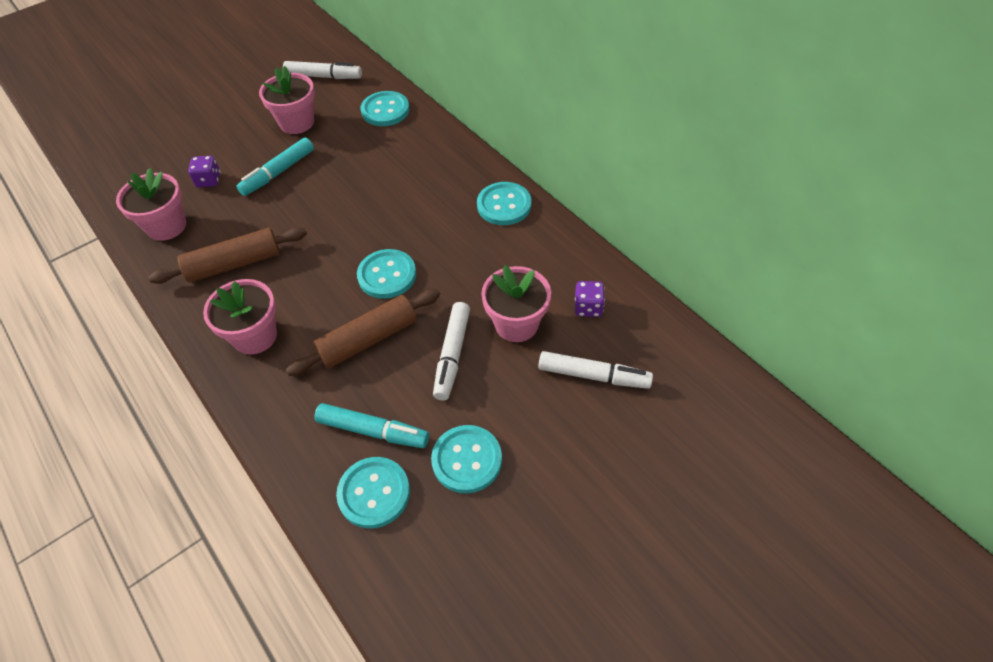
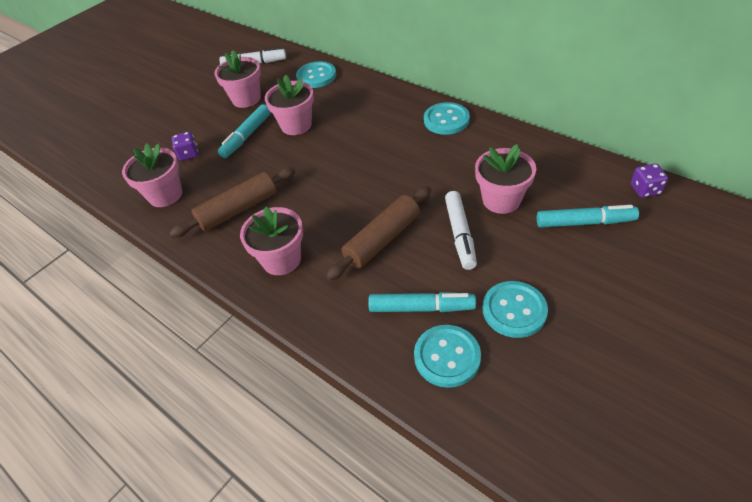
camera: 10 degrees left, 5 degrees down
(337, 171) = (296, 125): none -> pink flower pot
(387, 275) = (375, 189): turquoise button -> none
(588, 307) = (552, 175): purple dice -> purple dice (645, 189)
(594, 376) = (585, 222): white marker -> turquoise marker

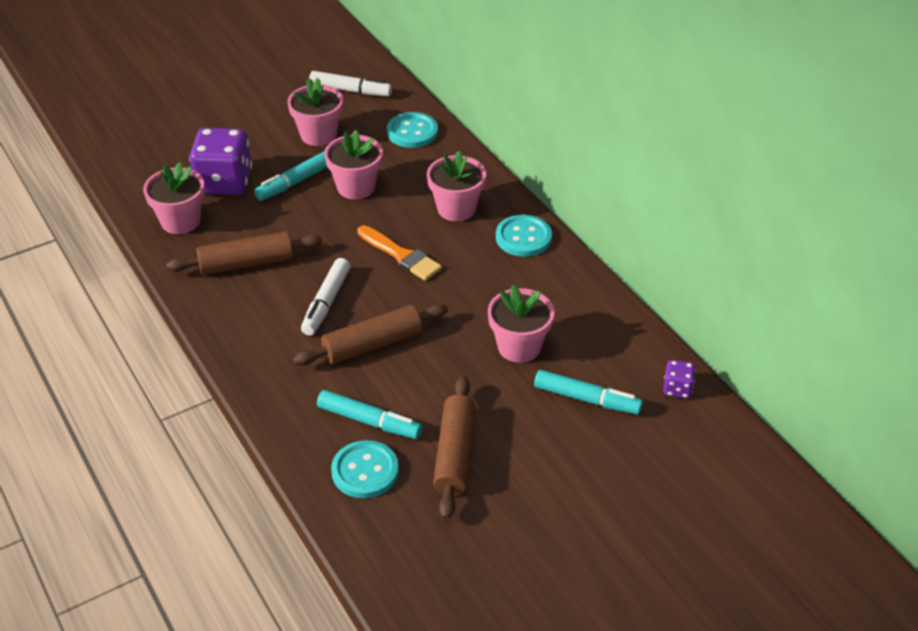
camera: 15 degrees right, 5 degrees down
(188, 154) = (224, 182): purple dice -> purple dice, size x2.13
(281, 259) = (263, 329): pink flower pot -> pink flower pot (456, 208)
(362, 162) = (401, 255): none -> orange brush
(460, 234) = (452, 367): white marker -> white marker (326, 303)
(514, 310) = (454, 454): turquoise button -> brown rolling pin

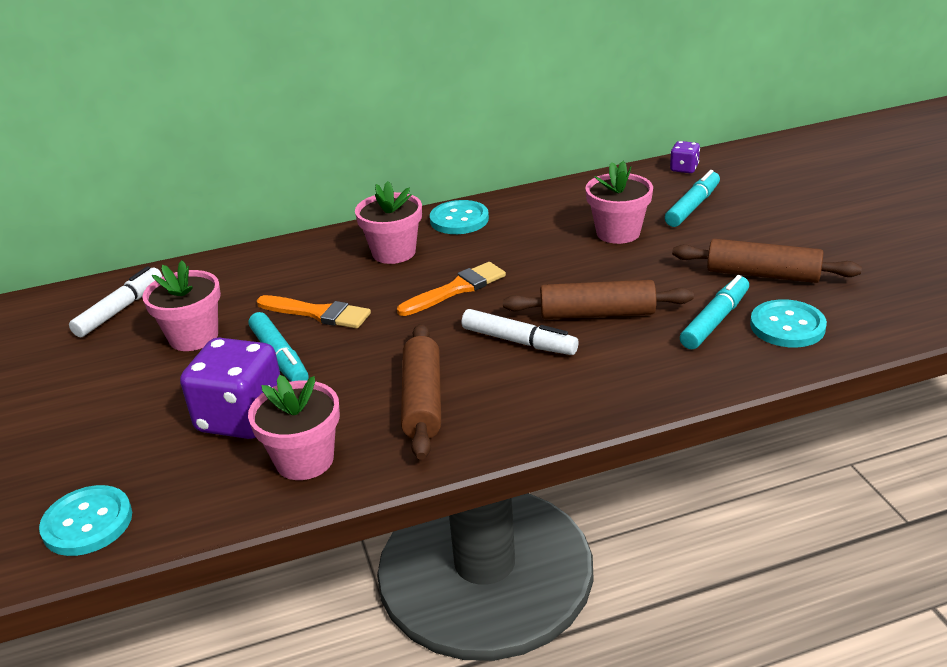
camera: 75 degrees left, 10 degrees down
(356, 187) = (318, 313): pink flower pot -> orange brush
(372, 345) = (597, 313): brown rolling pin -> brown rolling pin turned 75 degrees counterclockwise
(412, 132) = (239, 271): turquoise button -> turquoise button (87, 523)

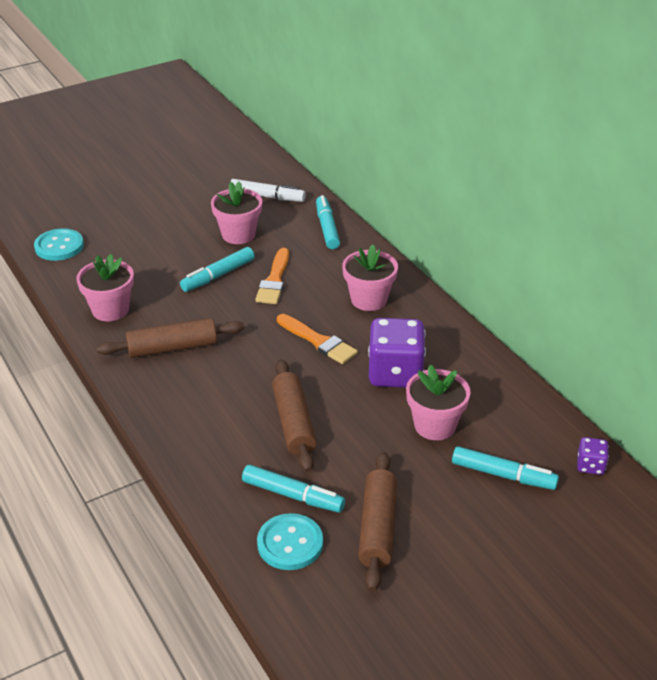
camera: 75 degrees right, 5 degrees up
(230, 269) = (327, 228): none -> turquoise marker
(241, 418) = (151, 275): purple dice -> purple dice (395, 373)
(459, 220) = (433, 326): turquoise button -> none
(519, 342) = (248, 384): white marker -> none

